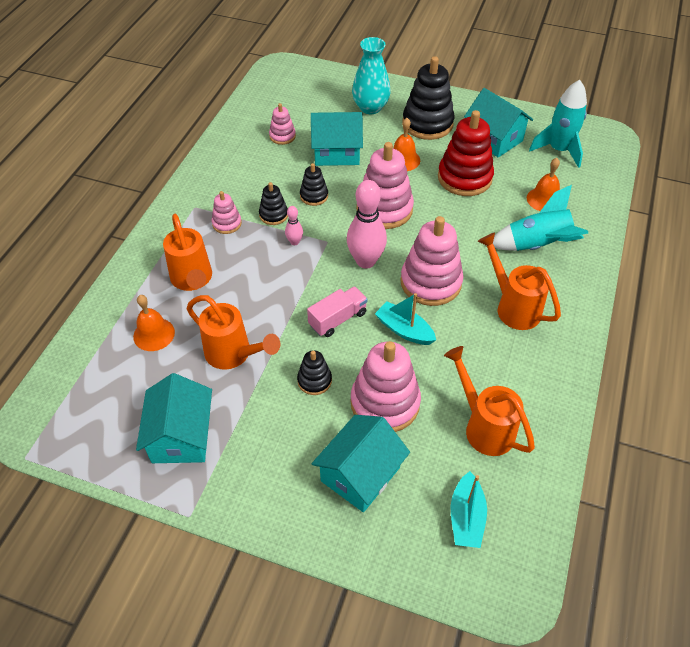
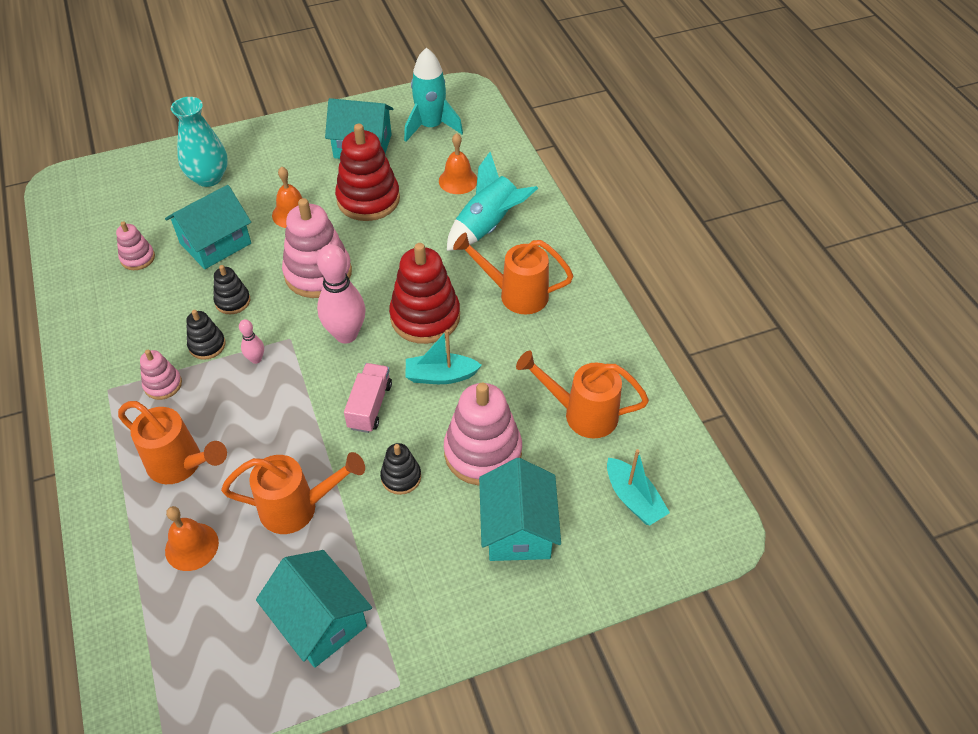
camera: 40 degrees left, 0 degrees up
(427, 123) = (284, 164): black stacking toy -> none
(431, 282) = (425, 317): pink stacking toy -> red stacking toy

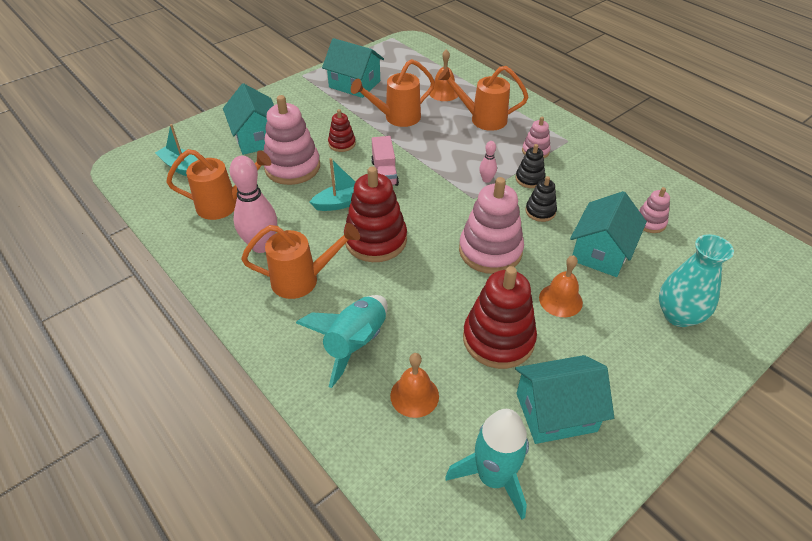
camera: 160 degrees right, 5 degrees down
(346, 334) = (432, 211): pink bowling pin -> pink bowling pin (261, 245)
(401, 477) = (342, 144): black stacking toy -> red stacking toy

